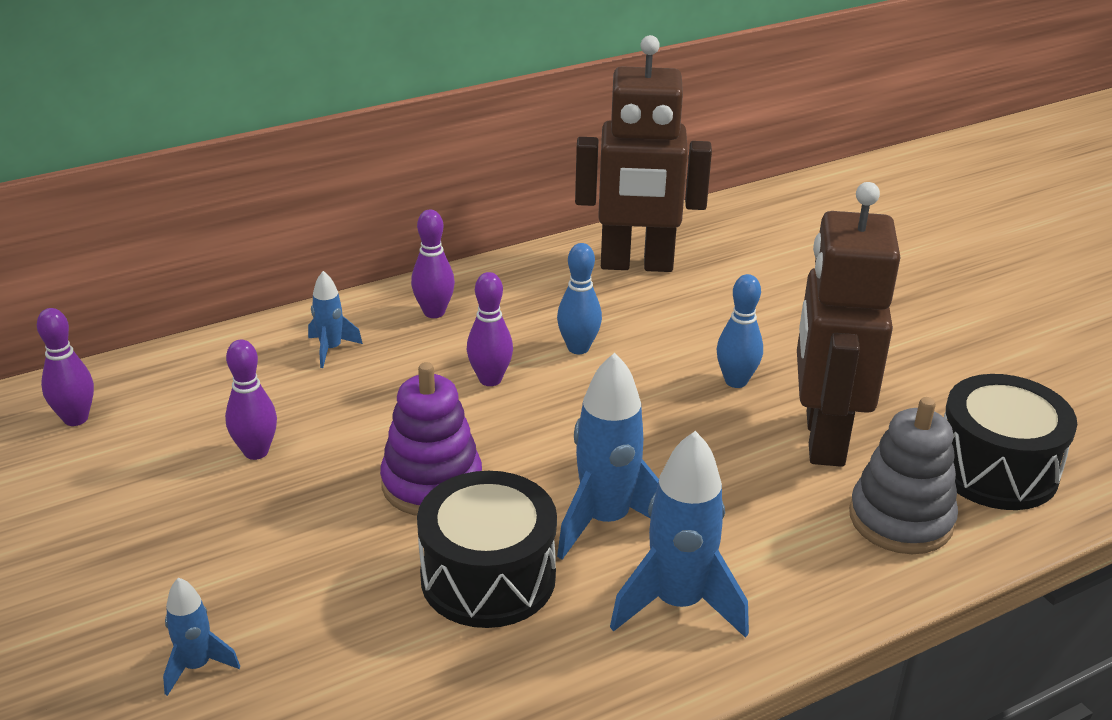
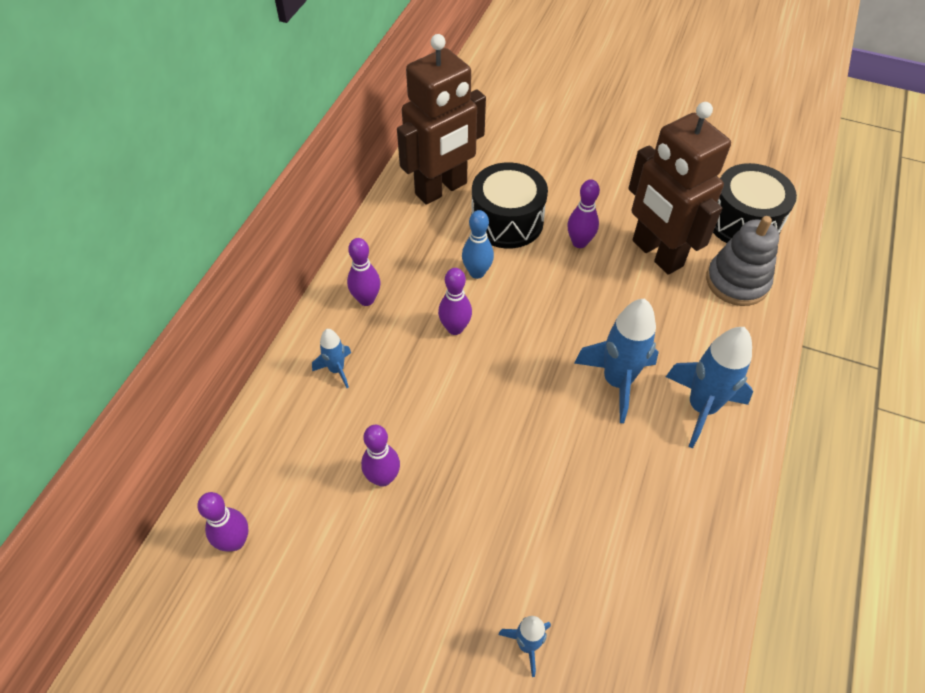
camera: 40 degrees left, 20 degrees up
(432, 483) = (506, 424): purple stacking toy -> none
(488, 577) = (602, 463): black drum -> black drum (507, 221)
(736, 381) = (579, 242): blue bowling pin -> purple bowling pin

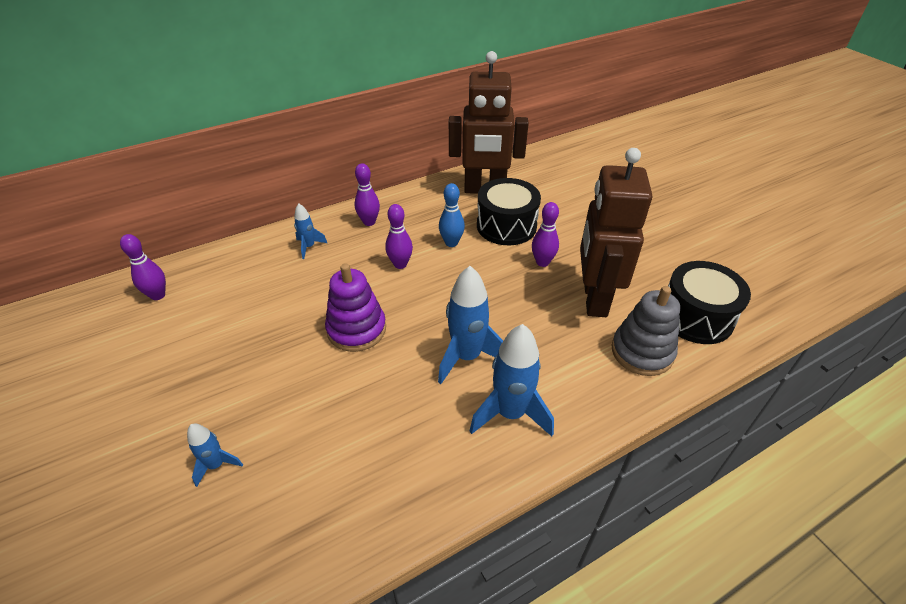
camera: 40 degrees right, 10 degrees down
(383, 478) = (262, 315): purple bowling pin -> none
(494, 425) = (356, 329): none -> purple stacking toy

